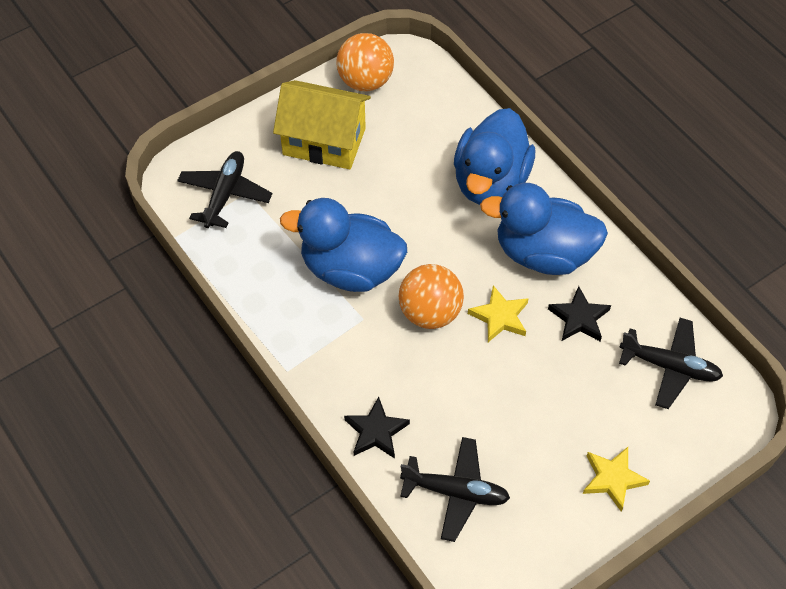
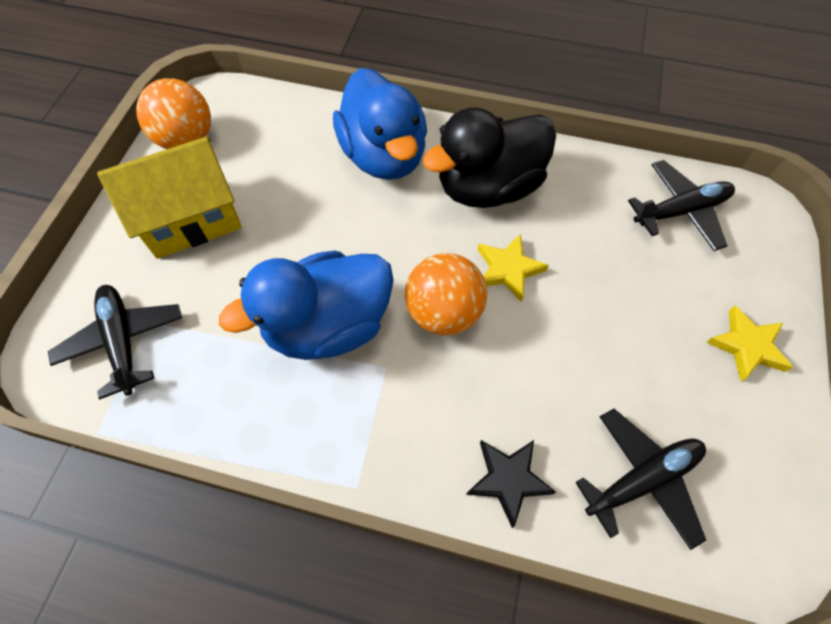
camera: 40 degrees left, 5 degrees up
(543, 253) = (488, 187): blue duck -> black duck
(579, 318) = (572, 222): black star -> none

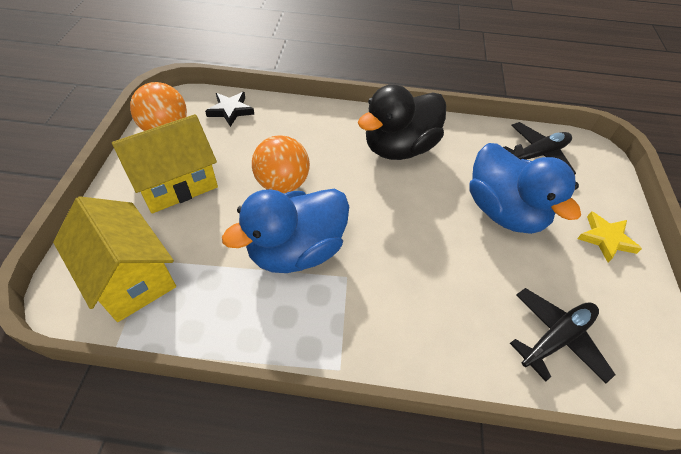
camera: 10 degrees left, 10 degrees down
(123, 342) = (130, 277): black plane -> yellow house
(384, 156) = (319, 132): blue duck -> blue duck (504, 211)
(444, 312) = (383, 234): orange ball -> orange ball (282, 184)
(508, 269) = (425, 201): yellow star -> none
(508, 479) = (457, 349): black star -> black star (230, 110)

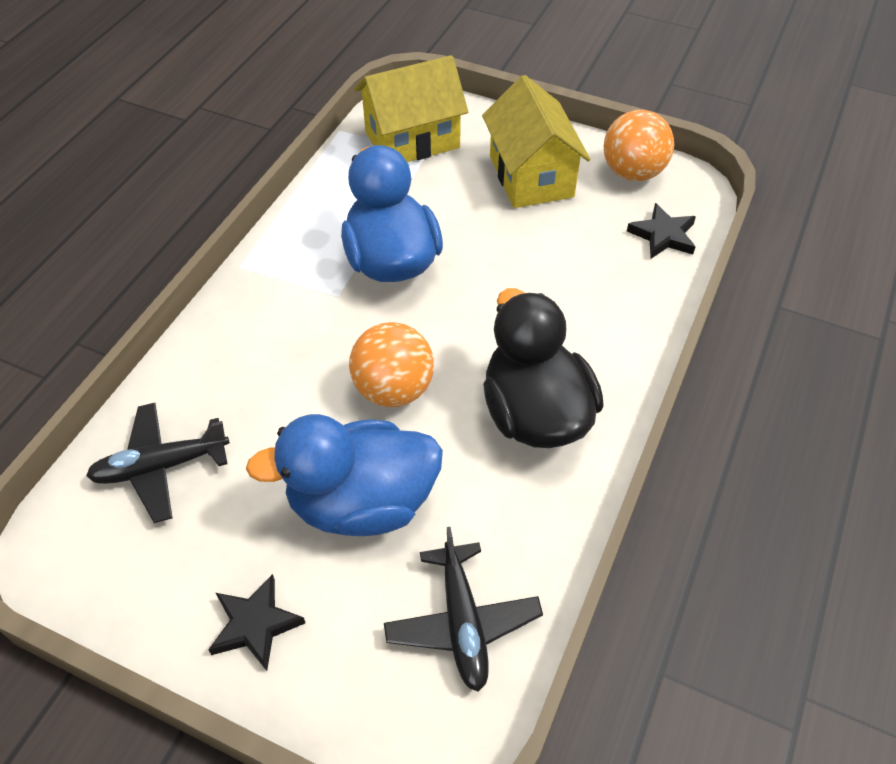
camera: 110 degrees right, 0 degrees up
(282, 184) = (500, 266): orange ball -> orange ball (393, 389)
(556, 338) = (161, 467): black plane -> black plane turned 90 degrees clockwise
(605, 238) = (255, 624): yellow star -> black star

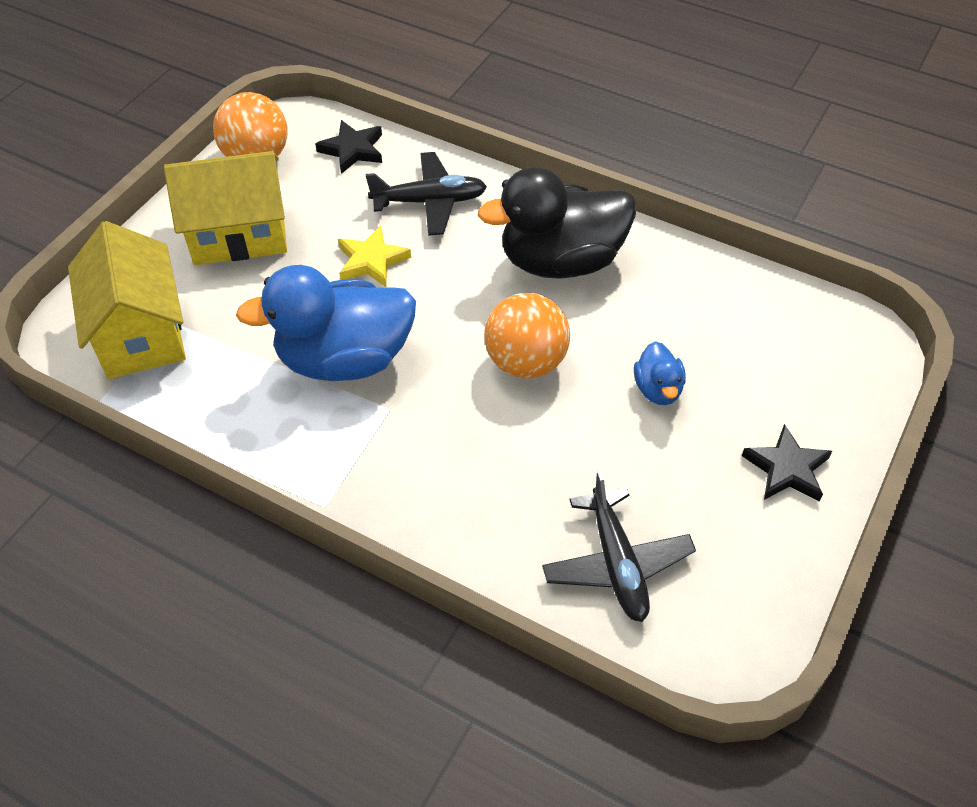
camera: 85 degrees left, 0 degrees up
(362, 503) = (658, 389): blue duck -> blue duck, size x0.45
(462, 622) = (770, 324): black plane -> black plane (429, 202)
(512, 265) = (372, 261): none -> yellow star

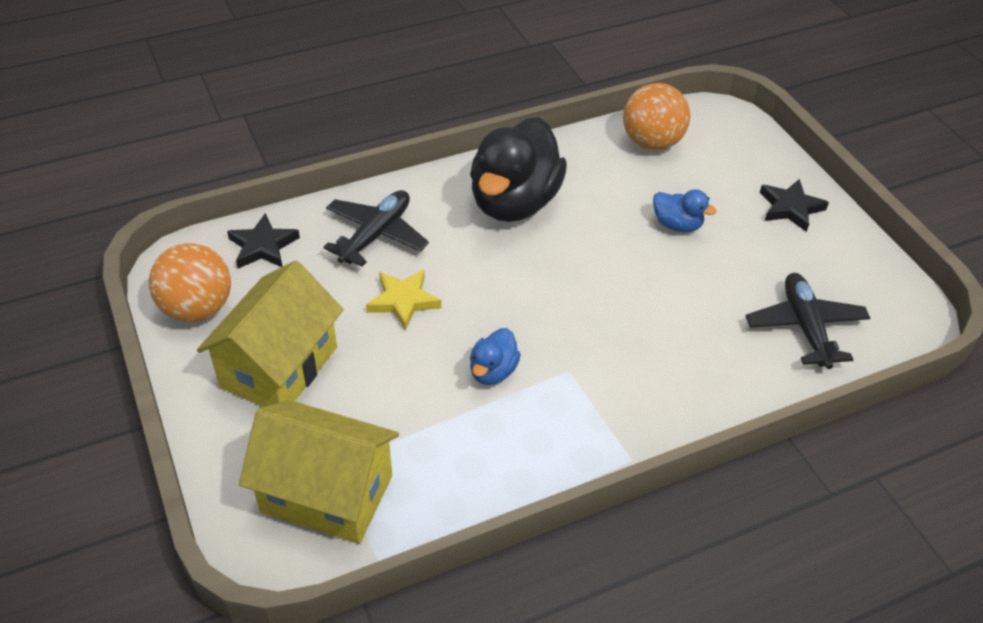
camera: 55 degrees left, 5 degrees down
(345, 359) = (493, 371): blue duck -> blue duck, size x0.45
(526, 362) = (593, 273): orange ball -> orange ball (651, 143)
(616, 563) = (805, 327): black plane -> black plane turned 120 degrees counterclockwise

